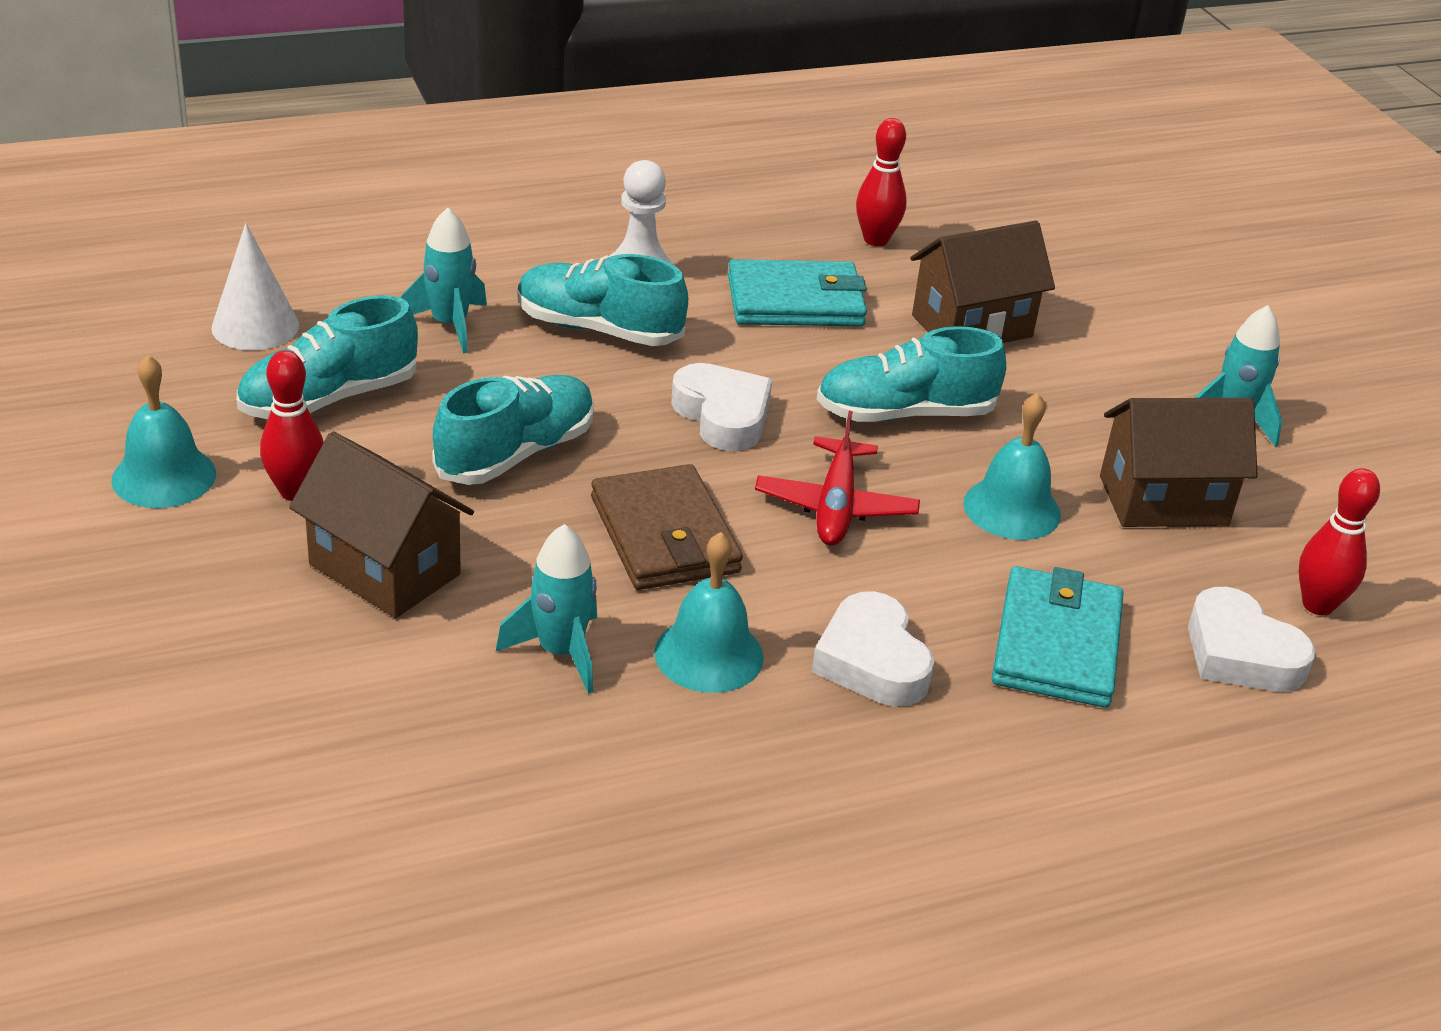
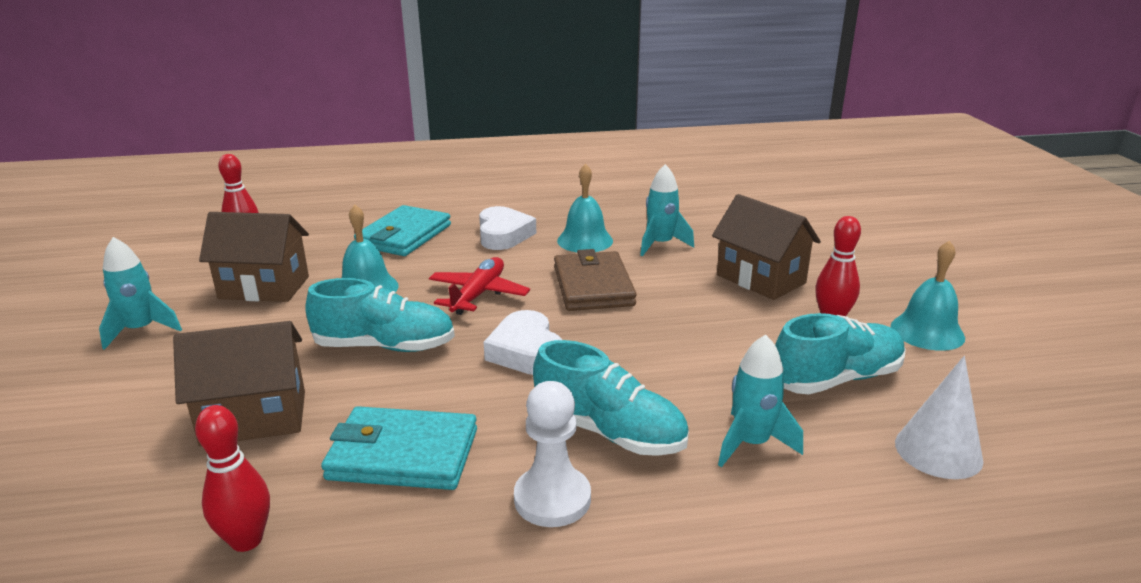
camera: 165 degrees left, 10 degrees down
(516, 453) = (685, 334): turquoise shoe -> none
(1240, 653) = (314, 228): white heart -> none

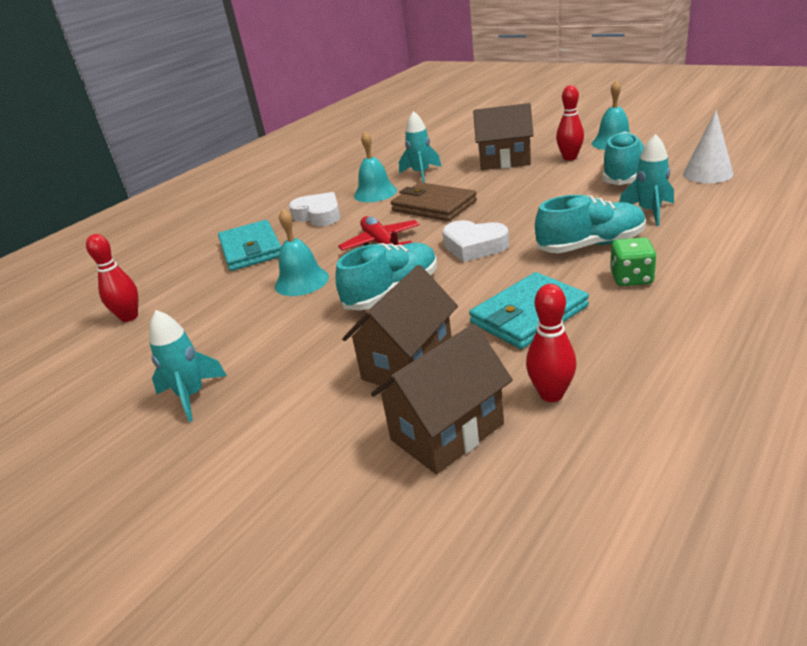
camera: 40 degrees left, 5 degrees up
(264, 288) = (224, 323): brown house -> brown house (447, 432)
(552, 499) = (631, 278): white pawn -> green dice

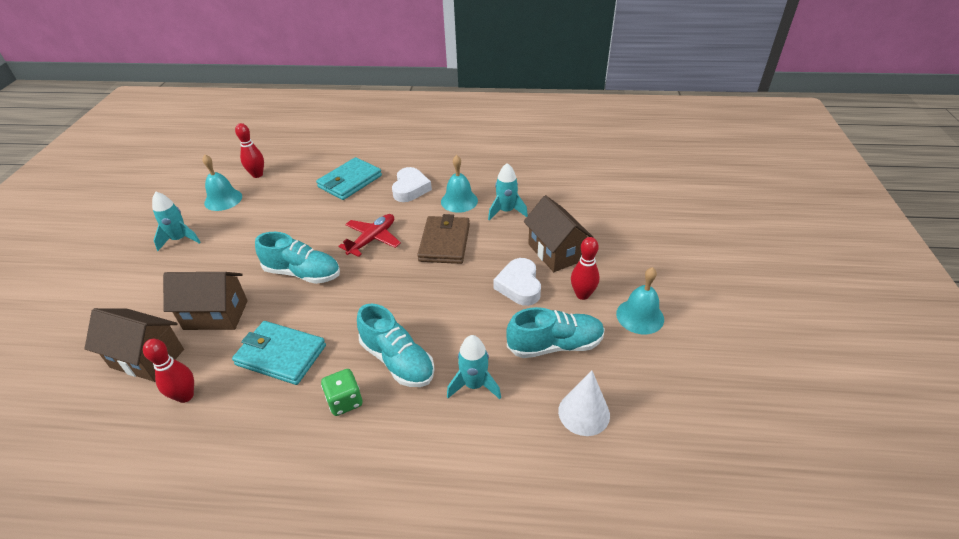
camera: 55 degrees right, 10 degrees up
(301, 281) = (310, 224): turquoise bell -> turquoise bell (223, 199)
(474, 246) = (379, 291): white heart -> white heart (519, 286)

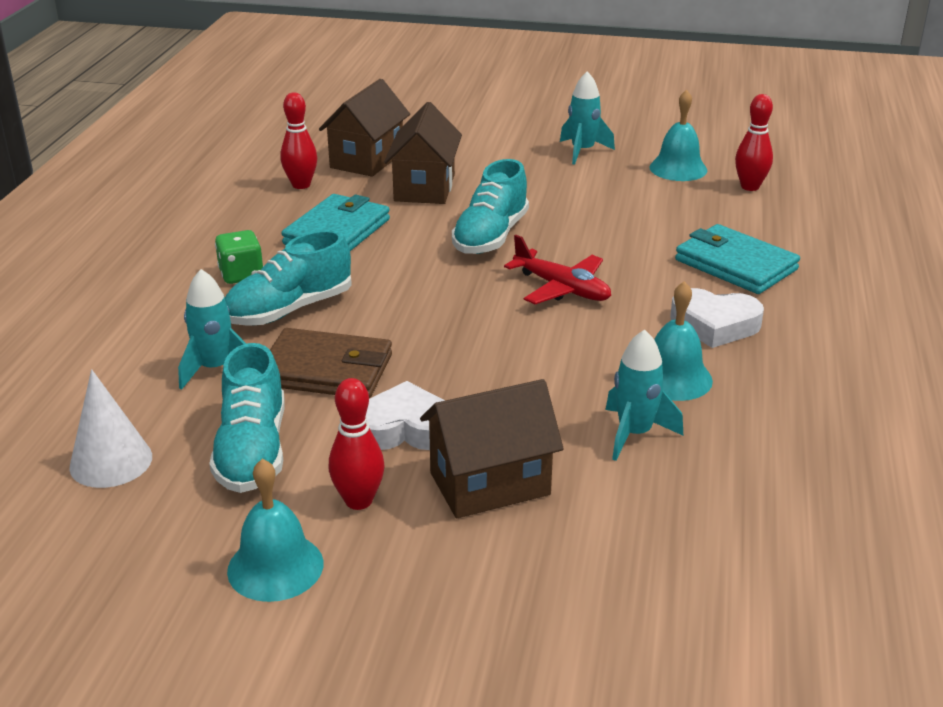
camera: 95 degrees right, 10 degrees down
(444, 242) = (542, 356): brown wallet -> brown wallet (327, 370)

